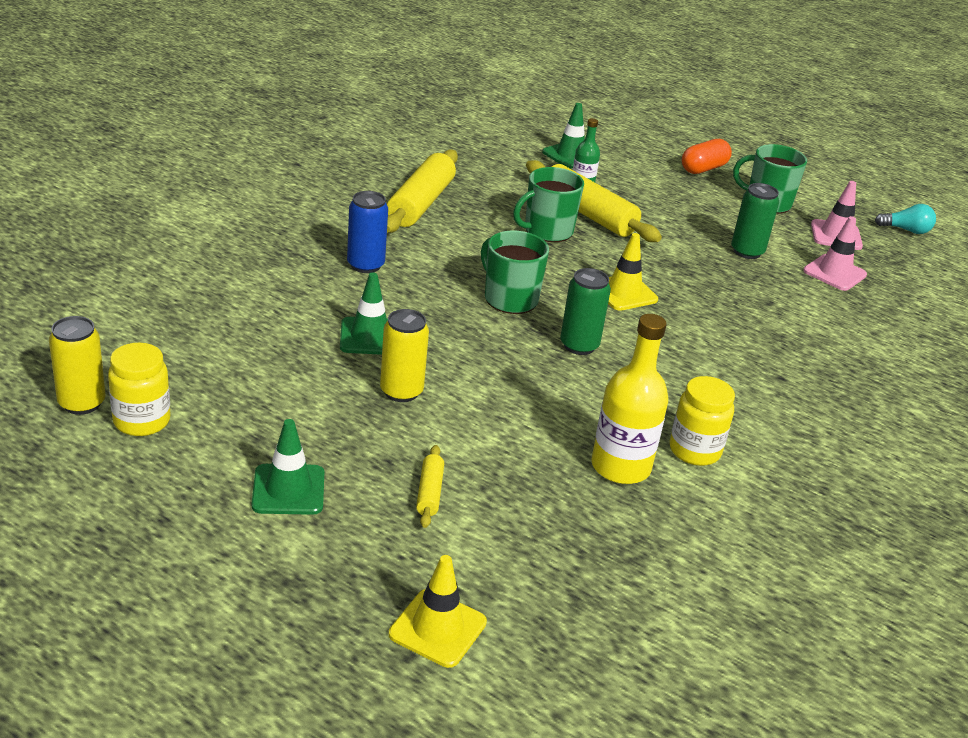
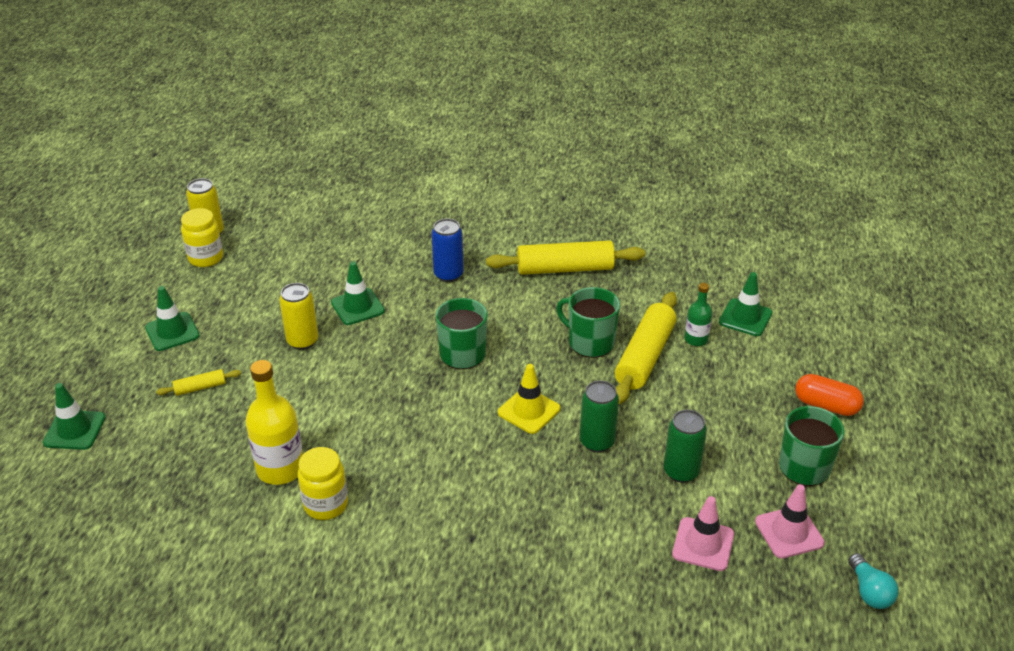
camera: 70 degrees right, 5 degrees up
(437, 628) = (74, 430): yellow traffic cone -> green traffic cone
(579, 345) = (426, 407): green can -> green can (597, 442)

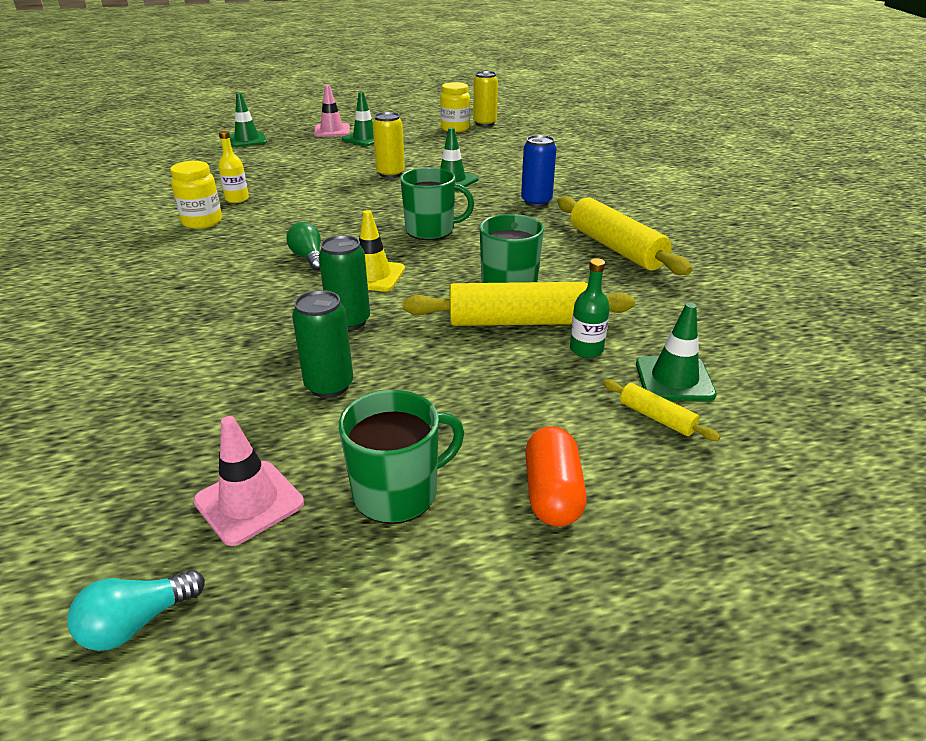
camera: 65 degrees right, 5 degrees down
(200, 387) = (311, 158): yellow rolling pin -> yellow rolling pin (656, 418)
(280, 469) = (237, 199): yellow bottle -> yellow bottle, size x0.56
(468, 442) = (309, 258): none -> green light bulb
(703, 544) = (205, 427): pink traffic cone -> pink traffic cone (332, 131)

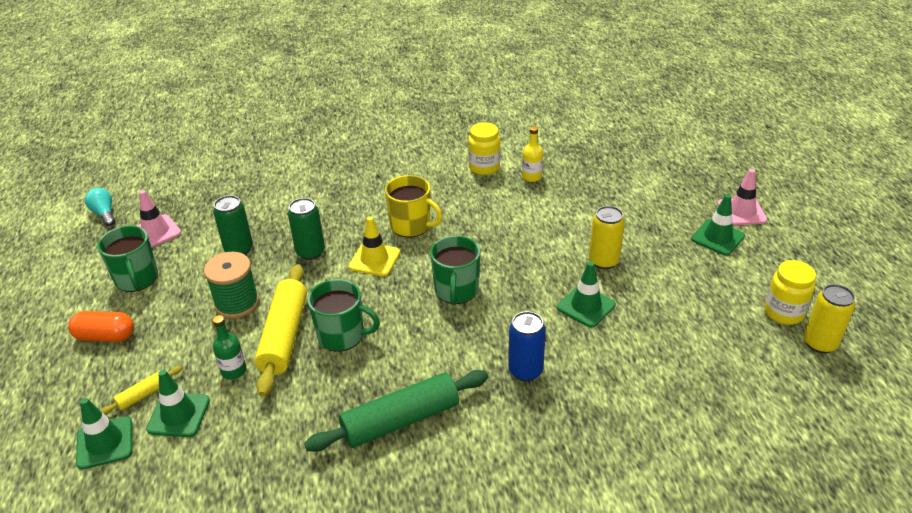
camera: 95 degrees right, 5 degrees up
(247, 140) = (692, 160): green traffic cone -> green traffic cone (105, 443)
(309, 258) = (411, 226): green light bulb -> yellow mug
(458, 367) = (237, 303): none -> green spool
(615, 248) = (400, 420): yellow rolling pin -> green rolling pin

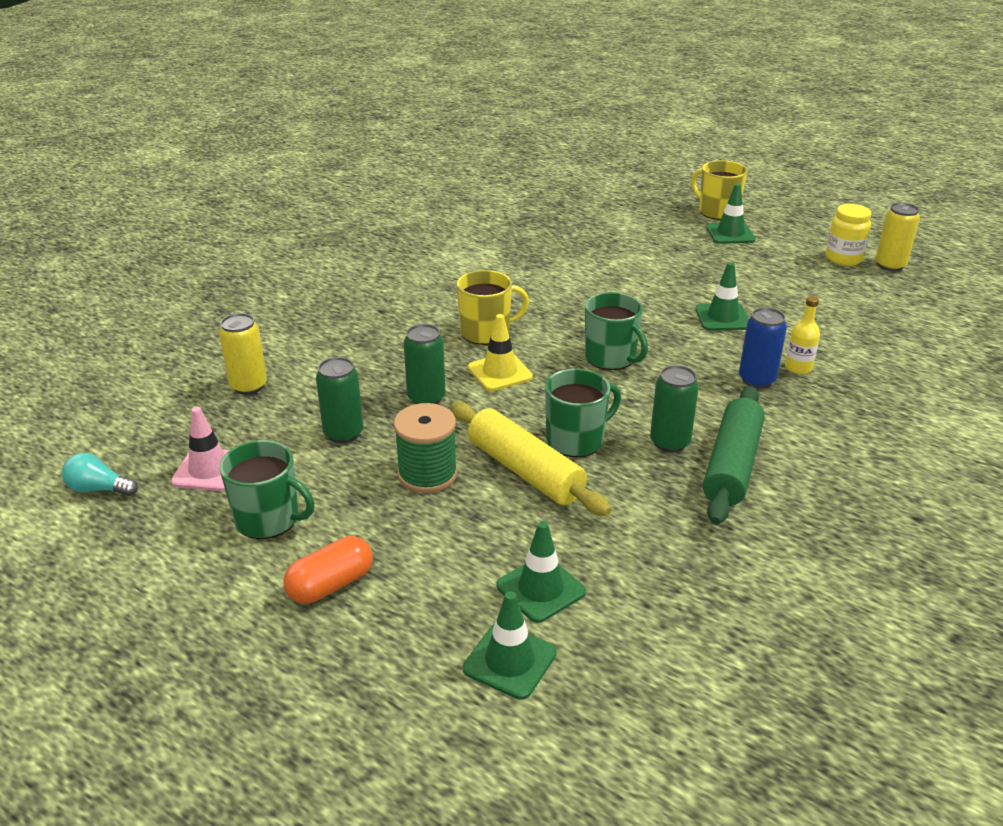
camera: 45 degrees left, 5 degrees down
(143, 395) = (473, 599): yellow rolling pin -> none
(234, 371) = (528, 524): green bottle -> none
(391, 376) = (669, 442): none -> green can
(484, 167) = (472, 263): yellow jar -> none
(531, 177) = (526, 253): yellow bottle -> yellow bottle (798, 367)
(603, 261) = (683, 284): yellow can -> yellow can (248, 386)
(741, 212) = (717, 211): pink traffic cone -> yellow mug

